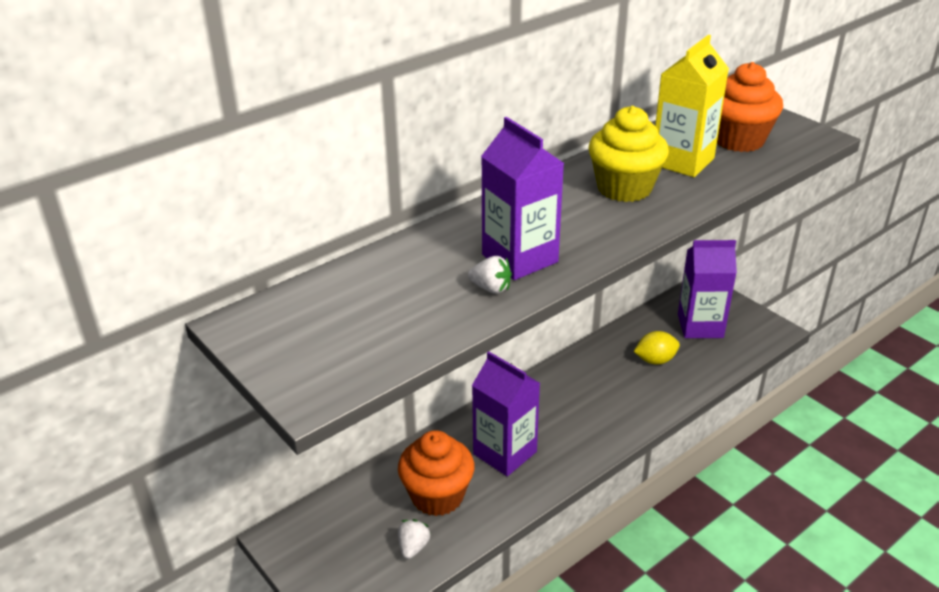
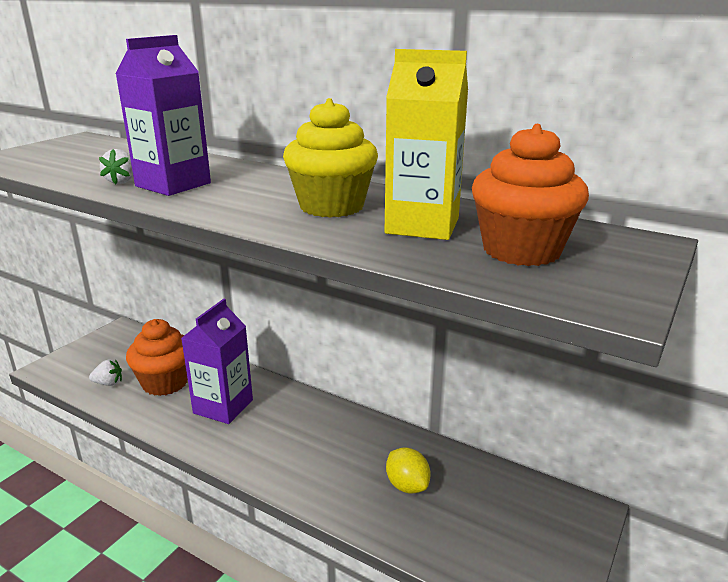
camera: 70 degrees right, 10 degrees down
(700, 326) = (501, 518): purple carton -> none

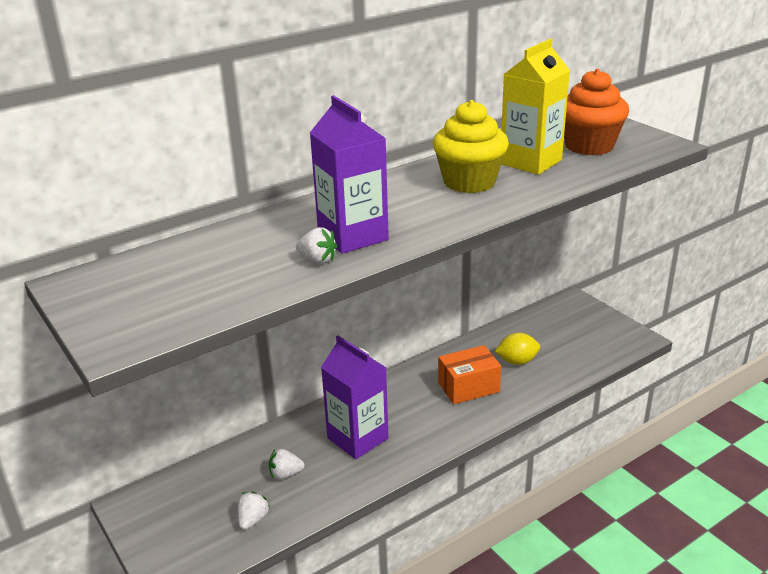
camera: 65 degrees left, 5 degrees up
(165, 383) = (285, 474): orange cupcake -> white strawberry
(335, 457) = (468, 387): none -> orange box

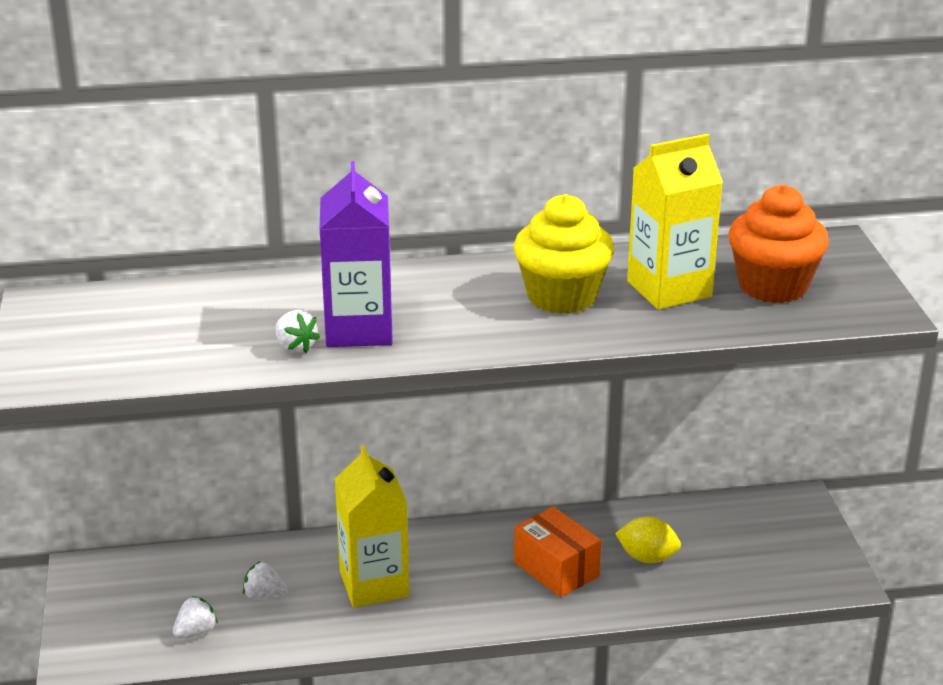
camera: 25 degrees right, 0 degrees up
(357, 438) = (374, 584): purple carton -> yellow carton
(468, 387) = (556, 569): orange box -> orange box turned 45 degrees clockwise

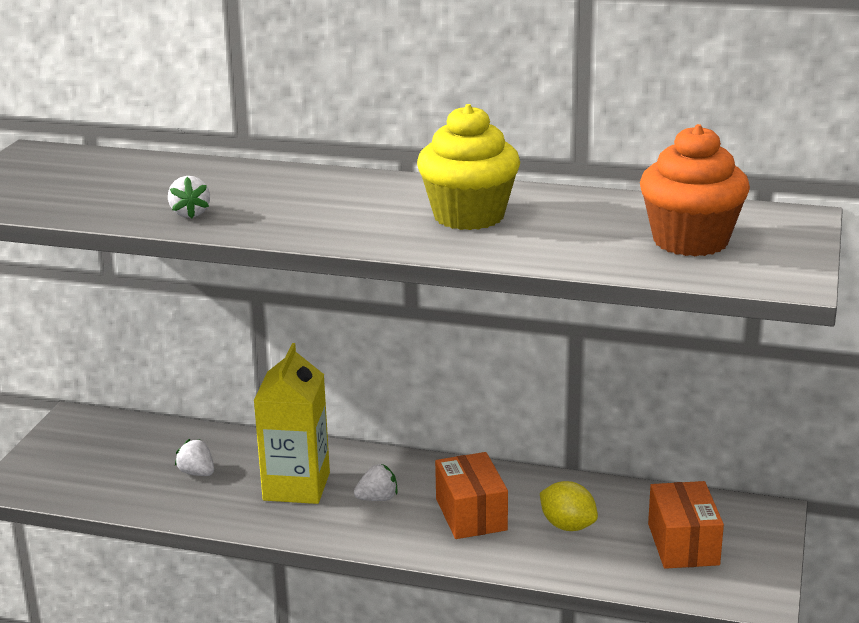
camera: 25 degrees right, 5 degrees down
(196, 632) = (119, 487): white strawberry -> white strawberry (377, 498)
(359, 329) = (258, 210): purple carton -> none
(669, 289) = (580, 227): yellow carton -> none
(753, 549) = (683, 544): none -> orange box

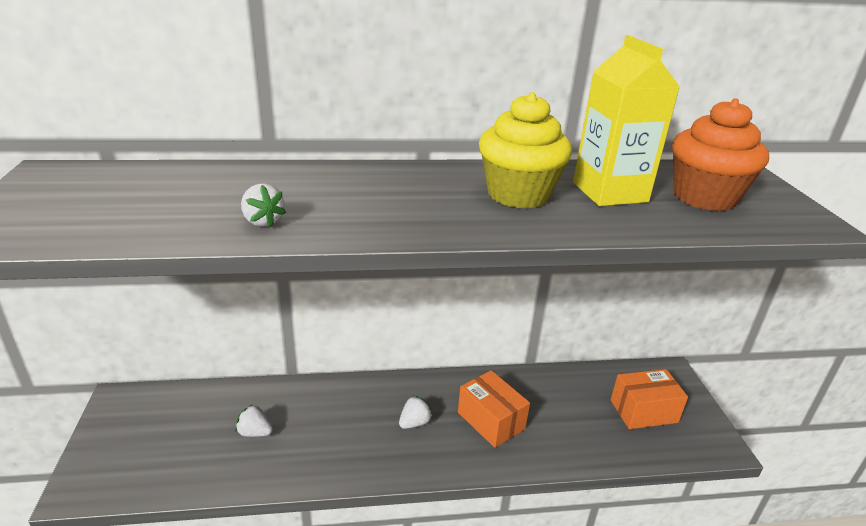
camera: 25 degrees left, 5 degrees up
(296, 486) = (345, 426): yellow carton -> yellow carton (609, 192)
(567, 526) = (562, 414): yellow lemon -> none
(683, 544) = (643, 411): orange box -> orange box turned 75 degrees counterclockwise

